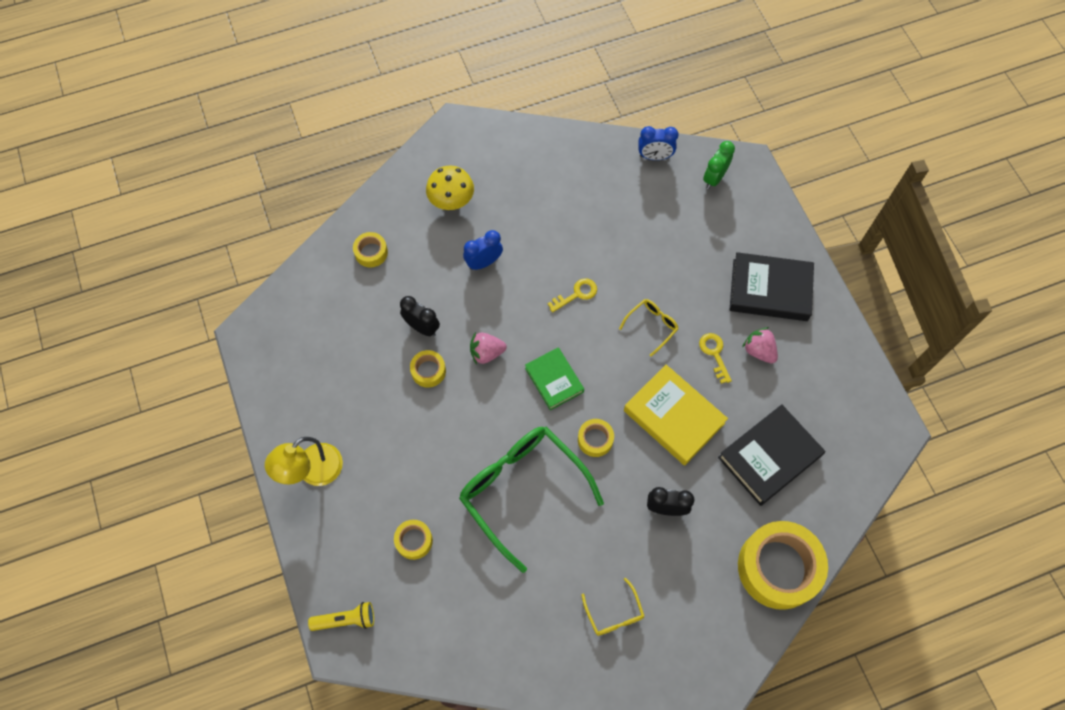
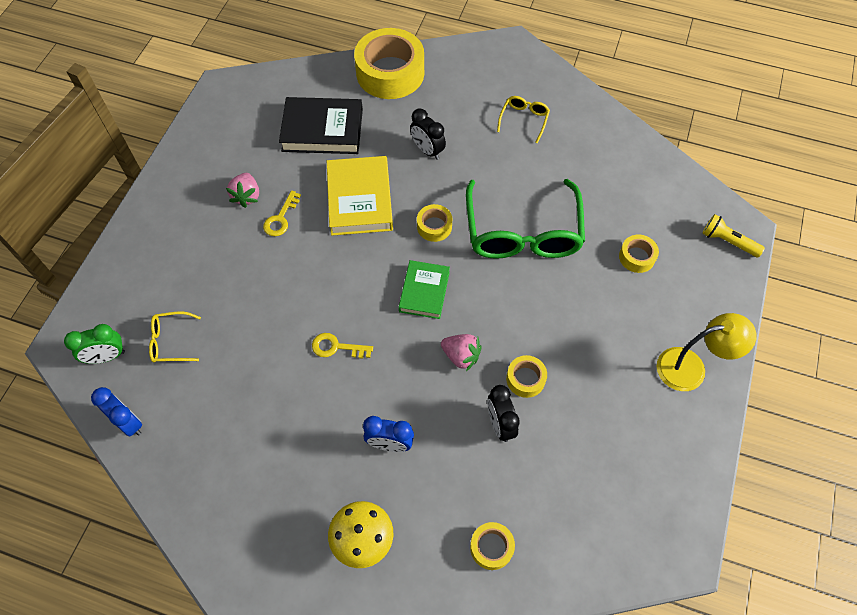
camera: 140 degrees left, 5 degrees down
(651, 326) = (304, 274): yellow glasses -> yellow glasses (171, 341)
(770, 290) = (184, 231): black book -> none

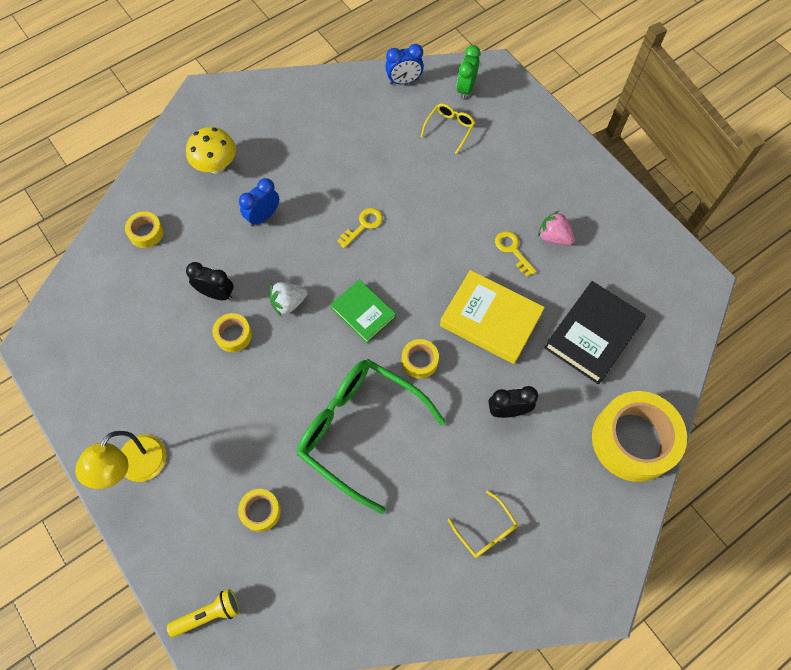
camera: 125 degrees right, 5 degrees up
(461, 356) = (288, 303): pink strawberry -> white strawberry

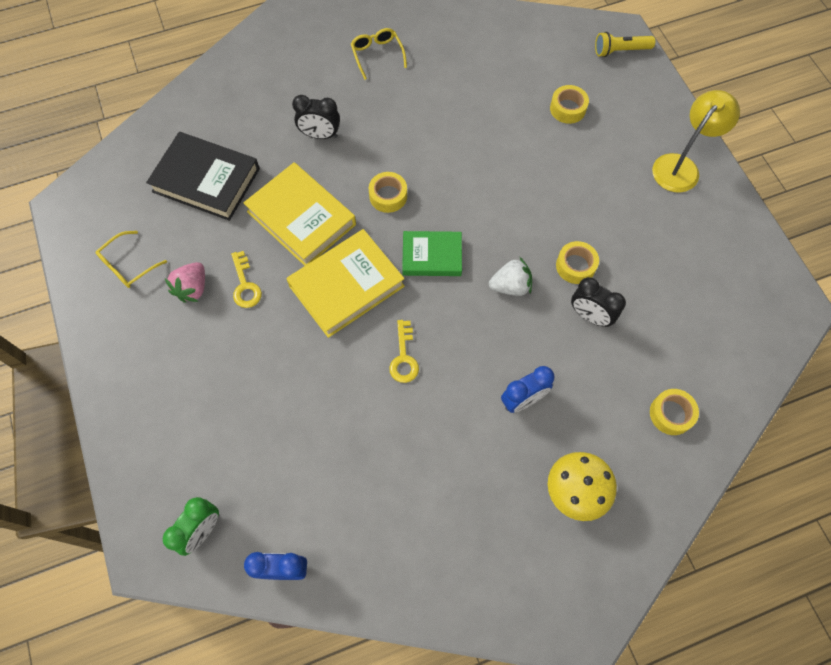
camera: 165 degrees left, 0 degrees up
(361, 431) = (463, 149): green glasses -> none
(363, 225) = (404, 357): yellow key -> yellow key turned 60 degrees counterclockwise
(363, 313) = (432, 256): green book -> green book turned 60 degrees counterclockwise
(428, 269) = (346, 286): none -> yellow book
(449, 129) = (251, 468): yellow glasses -> yellow glasses (128, 265)
(553, 237) = (192, 288): pink strawberry -> pink strawberry turned 60 degrees clockwise
(593, 335) = (206, 180): black book -> black book turned 60 degrees clockwise
(633, 440) = (220, 88): yellow tape -> none

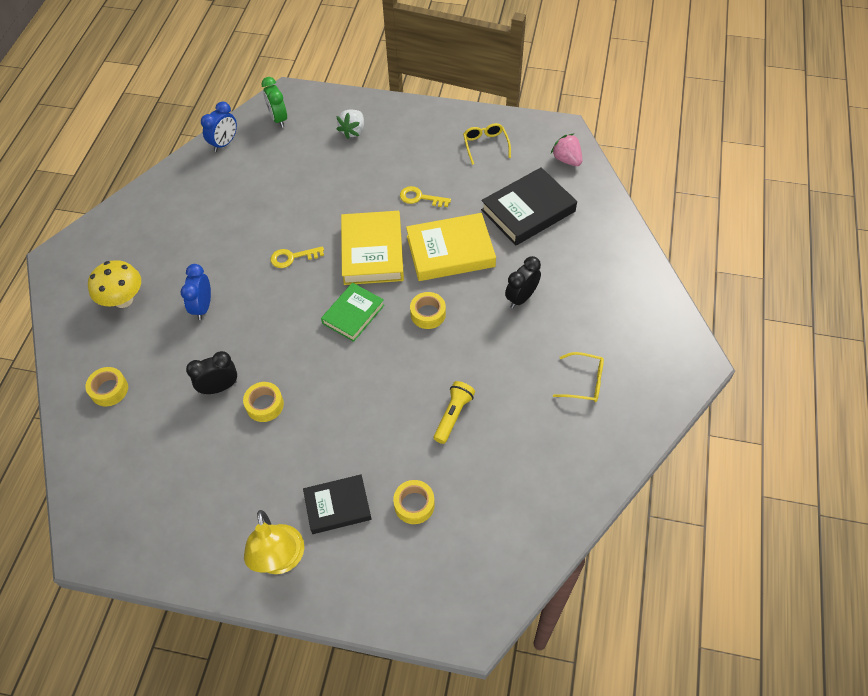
camera: 125 degrees right, 10 degrees down
(192, 288) = (440, 170): pink strawberry -> pink strawberry (566, 160)
(404, 357) = (292, 257): yellow key -> yellow key turned 45 degrees counterclockwise
(510, 286) = (287, 350): white strawberry -> white strawberry (353, 131)
(611, 156) = (337, 506): none -> black book
(620, 51) = (448, 608): yellow flashlight -> yellow flashlight (453, 415)

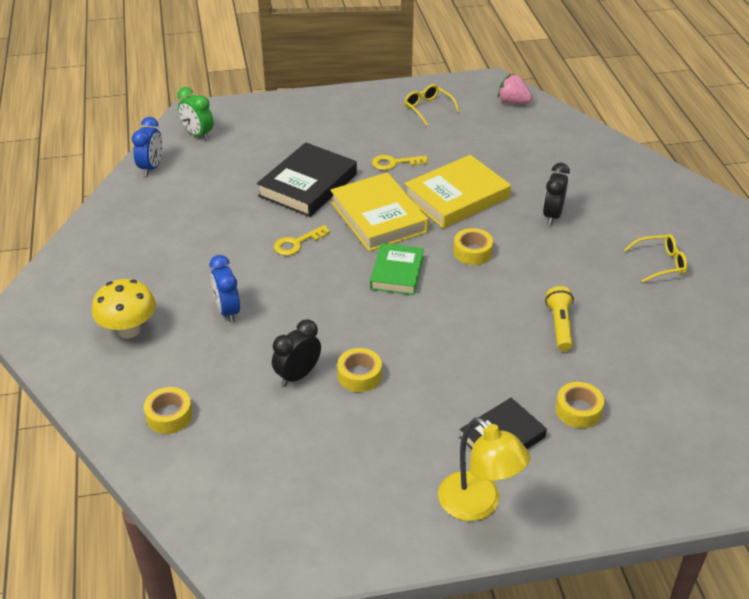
camera: 25 degrees left, 15 degrees down
(353, 131) = (286, 127): white strawberry -> none
(528, 210) = (507, 148): black book -> black book (308, 185)

